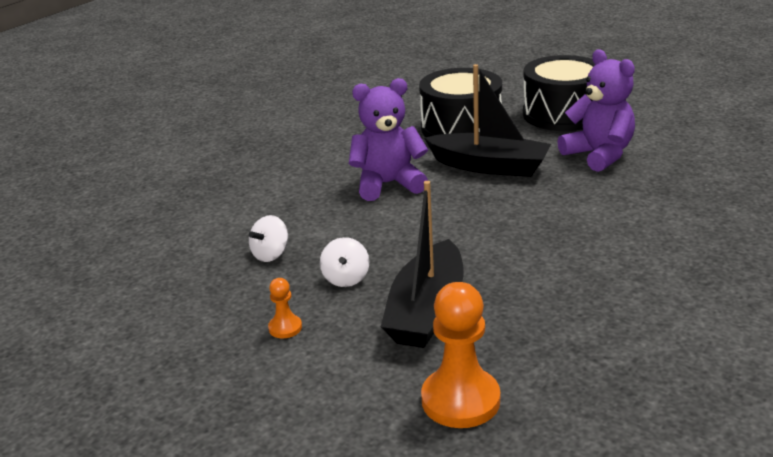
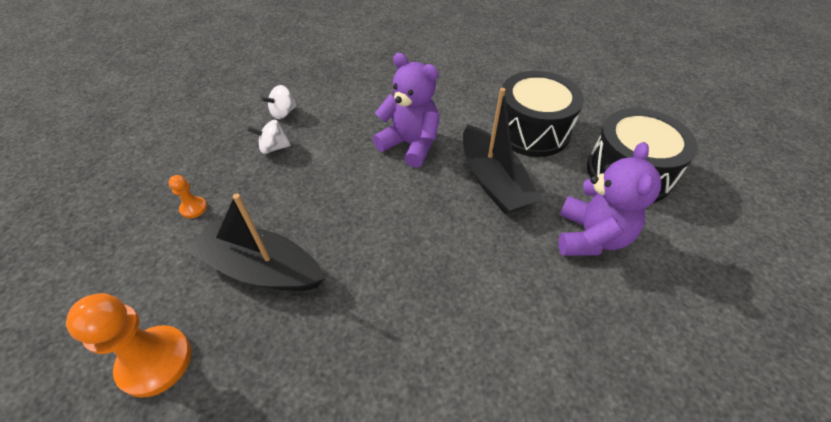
camera: 45 degrees right, 20 degrees up
(346, 278) = (271, 200): white spinning top -> white spinning top (283, 113)
(427, 310) = (261, 268): black boat -> black boat turned 45 degrees clockwise

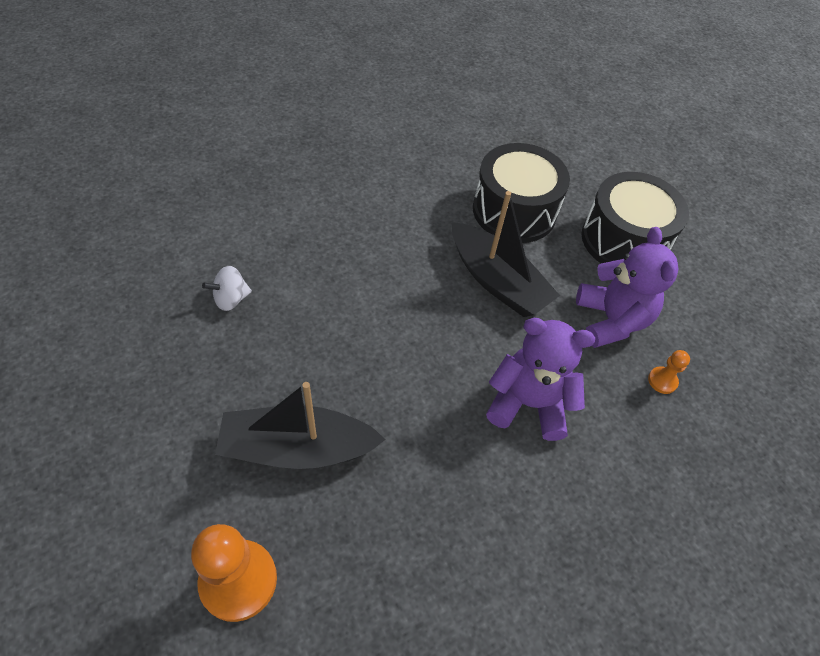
camera: 25 degrees left, 5 degrees up
(193, 208) = (175, 401): orange pawn -> orange pawn (662, 381)
(283, 113) = (217, 249): white spinning top -> none
(410, 144) = (391, 258): purple teddy bear -> purple teddy bear (528, 403)

